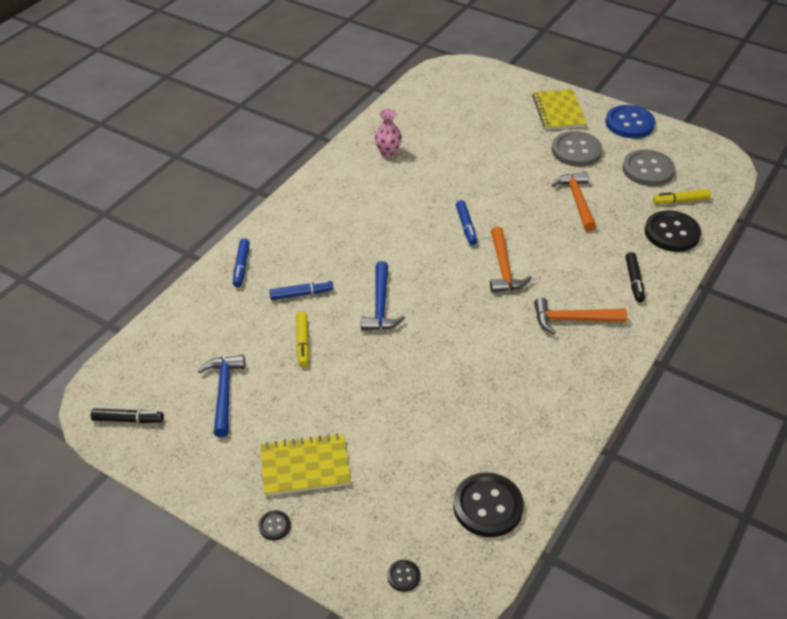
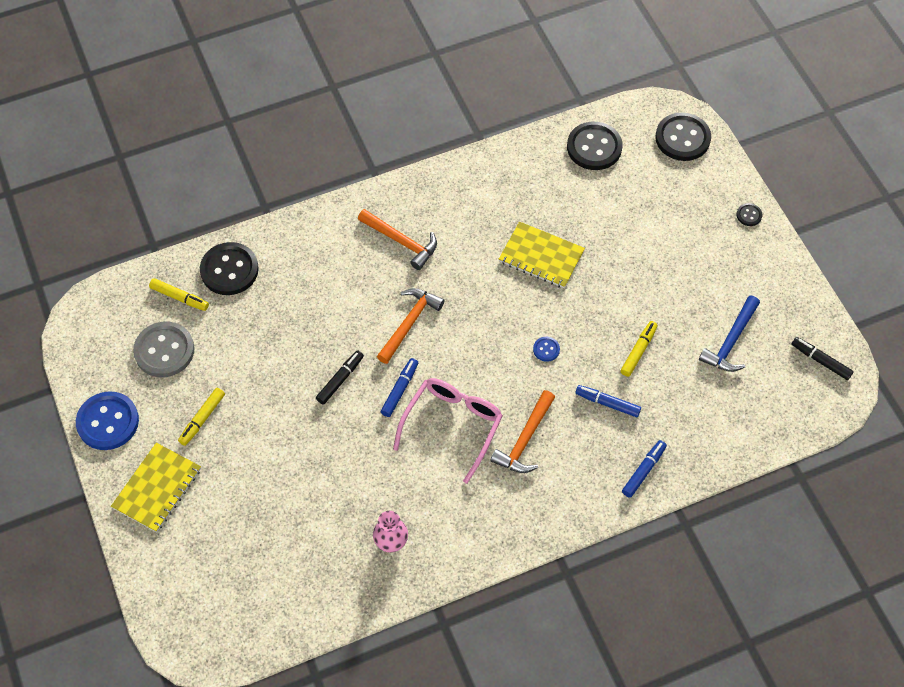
camera: 145 degrees left, 15 degrees up
(305, 466) = (702, 244): yellow notebook -> yellow notebook (541, 256)
(381, 305) = (546, 349): blue hammer -> blue button
(403, 576) = (682, 138): black button -> black button, size x2.23
(407, 225) = (452, 425): none -> pink glasses
(576, 151) = (202, 419): grey button -> yellow marker
(577, 201) = (270, 356): orange hammer -> orange hammer (525, 439)
(634, 281) = (315, 245): black marker -> black marker (340, 380)

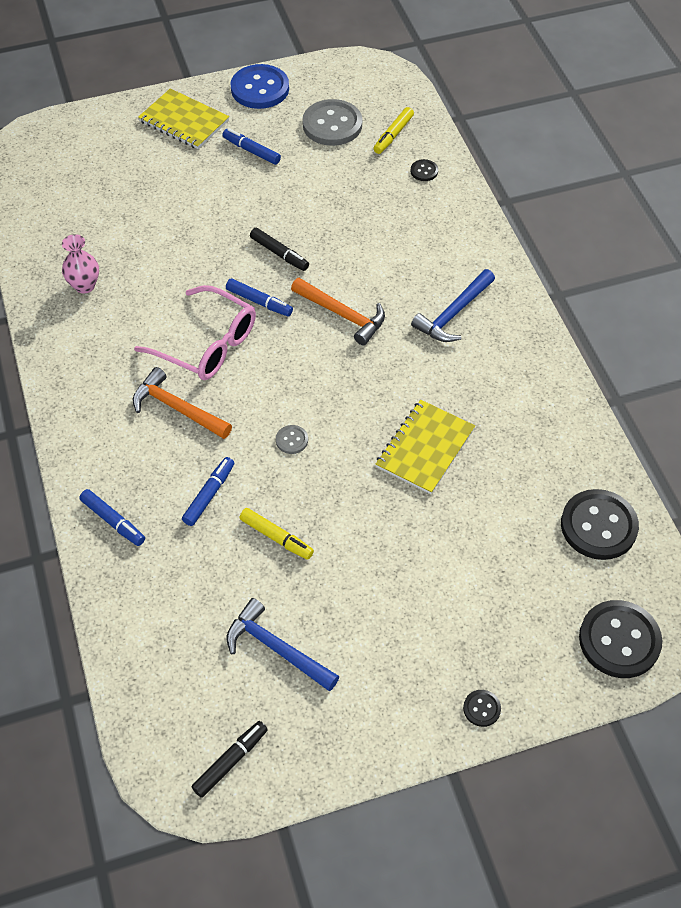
camera: 95 degrees right, 5 degrees down
(202, 419) = (251, 151): yellow marker -> blue marker
(229, 270) = (424, 171): black button -> black button, size x0.45
(401, 241) = (454, 313): orange hammer -> blue hammer
(546, 349) = (292, 440): blue button -> grey button

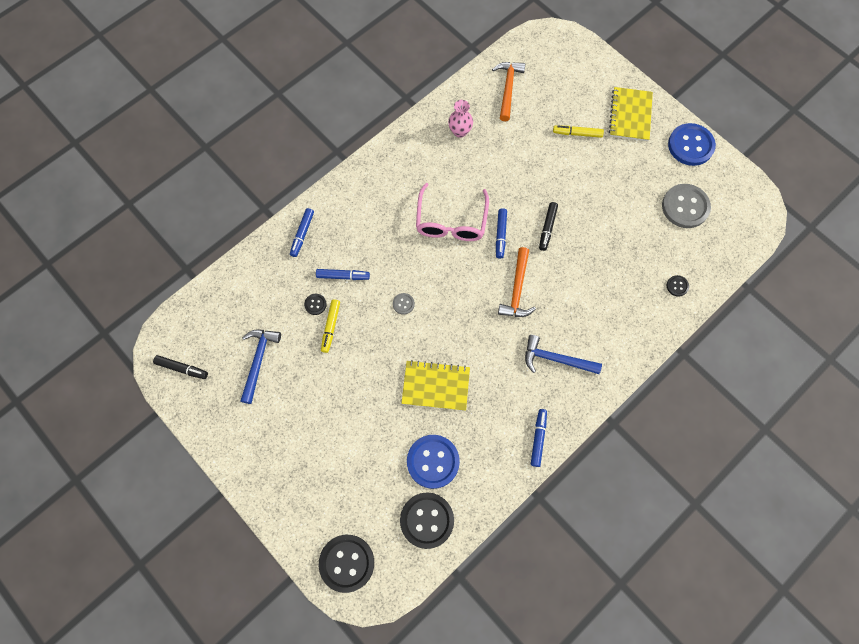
camera: 65 degrees right, 15 degrees up
(177, 408) = (395, 229): orange hammer -> orange hammer (507, 89)
(251, 151) = (628, 168): blue marker -> blue marker (538, 438)
(393, 135) = (700, 251): yellow marker -> yellow marker (577, 133)
(481, 708) = (266, 494): black button -> black button (315, 304)
(524, 490) = (433, 461): none -> blue button

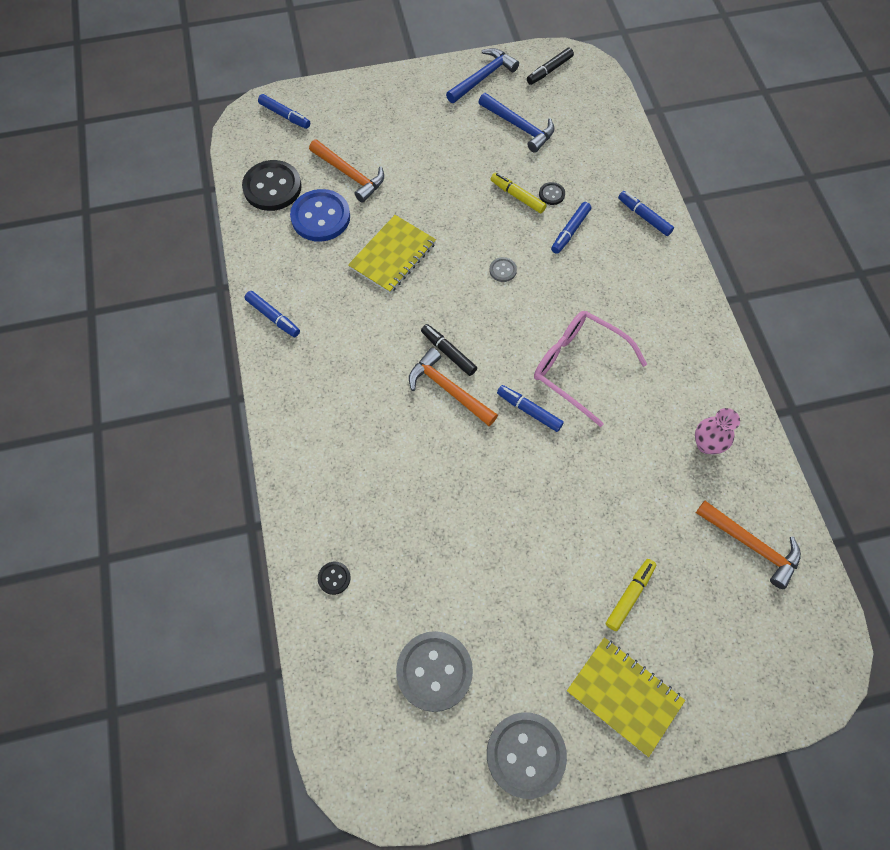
camera: 120 degrees right, 5 degrees down
(346, 563) = (285, 116): black button -> blue marker
(379, 465) = (349, 174): none -> orange hammer
(547, 228) = (507, 469): black marker -> black marker (448, 352)
(556, 359) = (341, 382): blue hammer -> blue hammer (482, 77)
(690, 145) = (526, 754): blue button -> grey button

